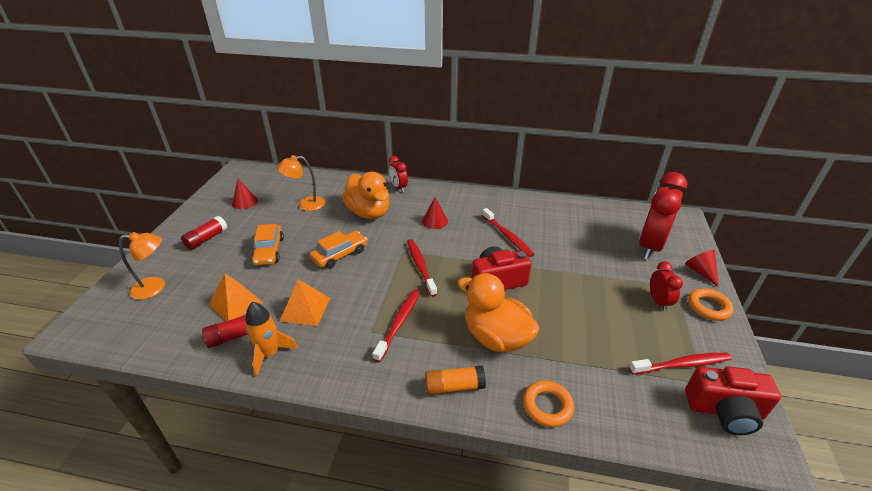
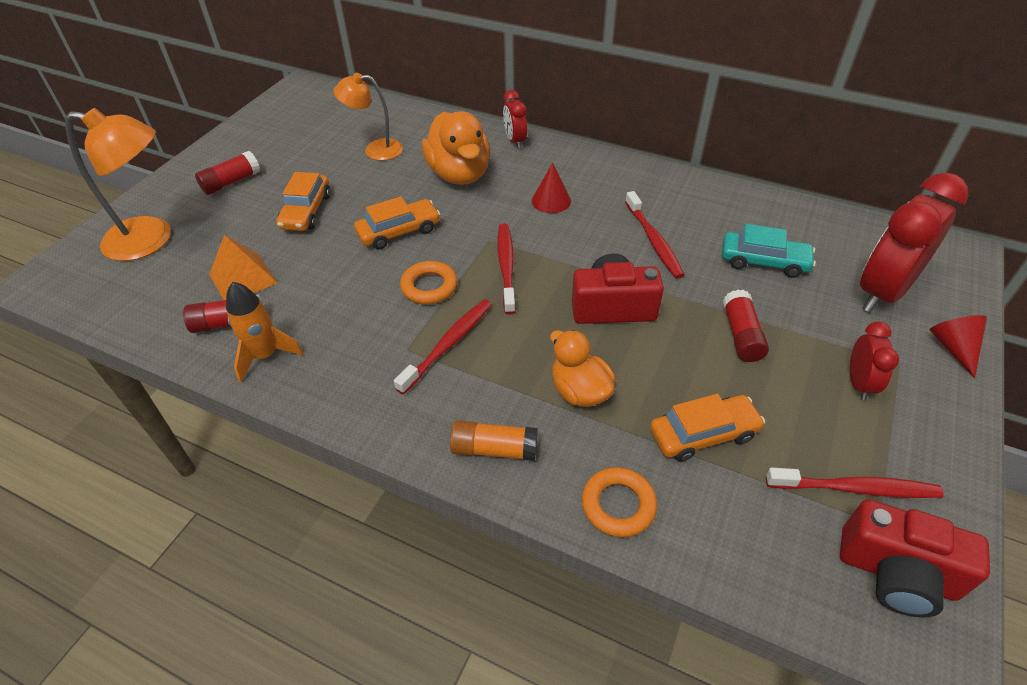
camera: 15 degrees right, 10 degrees up
(155, 287) = (151, 240): orange lamp -> orange lamp, size x1.55
(245, 202) = (295, 135): red cone -> none
(305, 309) = (329, 302): orange pyramid -> none
(496, 337) = (579, 391): orange duck -> orange duck, size x0.64
(577, 239) = (764, 261): none -> turquoise car
(581, 285) = (741, 335): none -> red glue stick
(582, 350) = (703, 434): none -> orange car
(708, 307) = (942, 407): orange ring -> orange ring (429, 287)

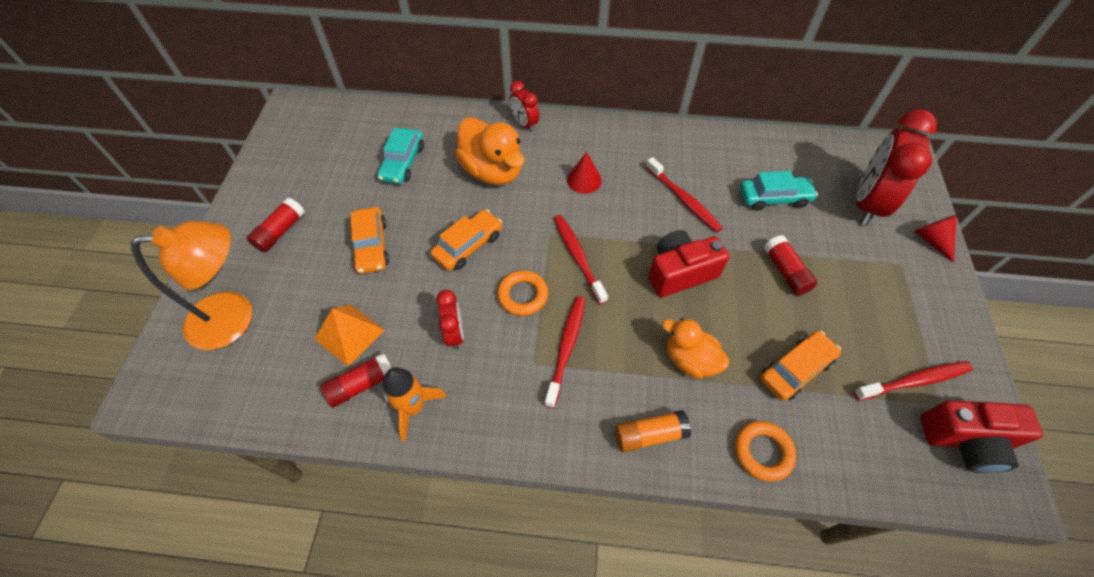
camera: 20 degrees left, 10 degrees up
(375, 150) = (402, 162): orange lamp -> turquoise car
(858, 383) = (882, 290): red clock -> red clock (454, 333)

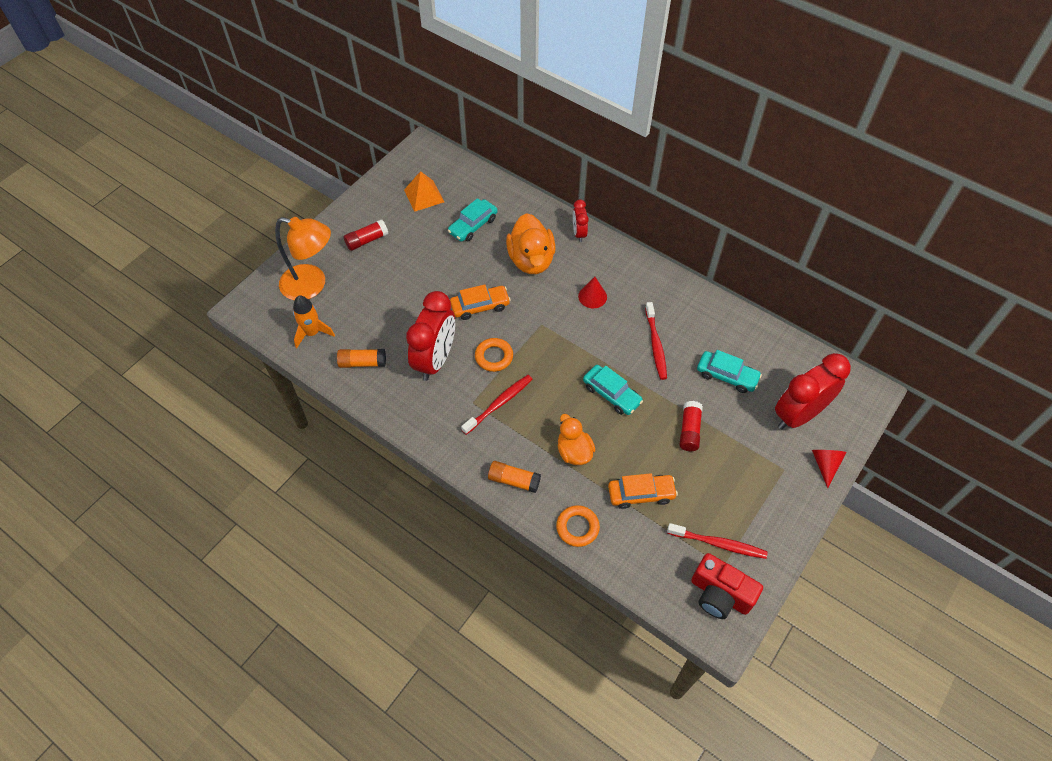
camera: 30 degrees right, 0 degrees up
(349, 334) = (372, 328): orange pyramid -> orange pyramid (424, 196)
(361, 384) = (362, 363): red glue stick -> orange glue stick
(371, 246) = (418, 277): orange car -> none
(413, 407) = (384, 391): orange rocket -> orange rocket (312, 333)
(454, 333) = (435, 360): red clock -> red clock, size x2.00
(578, 257) = (548, 349): red toothbrush -> none
(680, 273) = (611, 394): red camera -> turquoise car

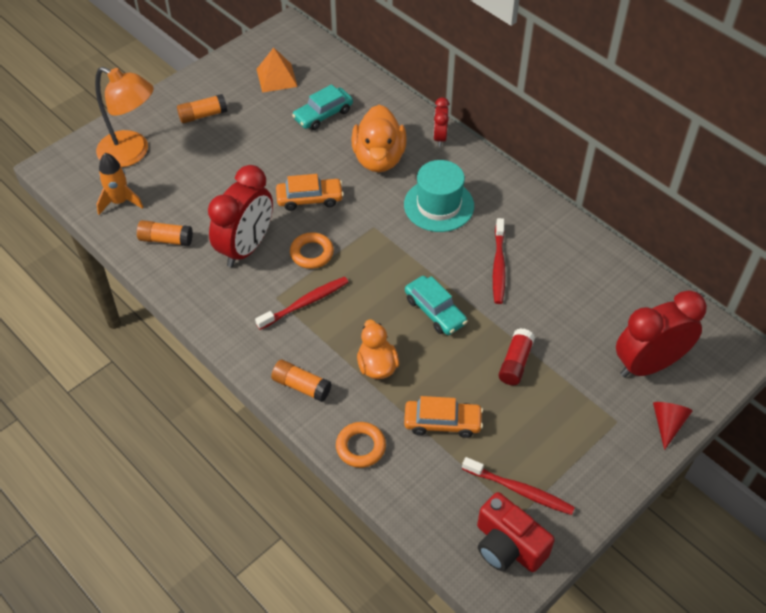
camera: 10 degrees right, 5 degrees down
(367, 240) = (203, 115): red glue stick -> orange glue stick
(592, 296) = (438, 205): red cone -> turquoise hat
(727, 376) = (573, 310): turquoise car -> none

